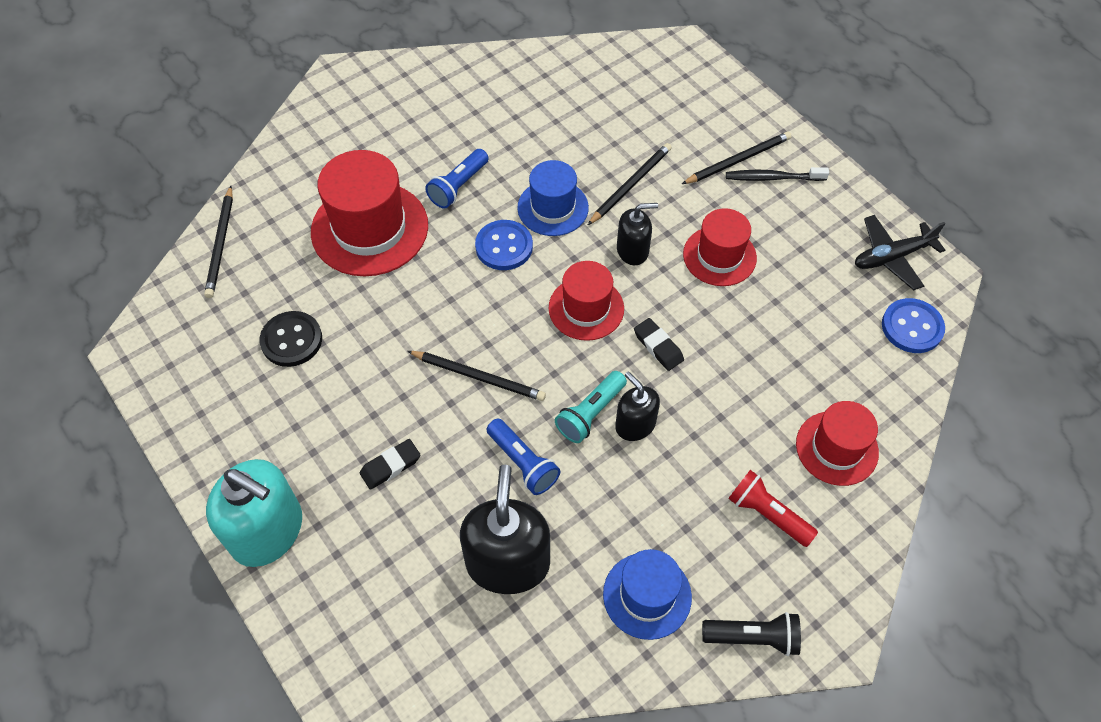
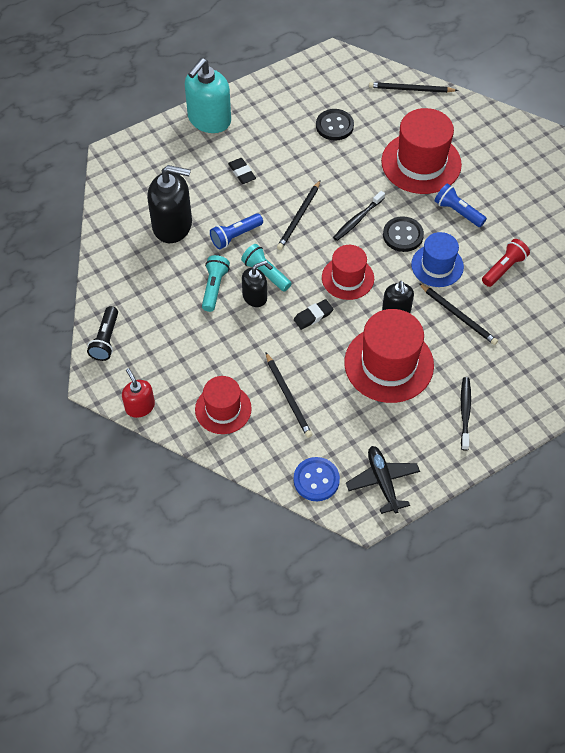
camera: 95 degrees right, 0 degrees up
(479, 301) = (357, 219): none -> black toothbrush
(504, 246) = (403, 235): blue button -> black button
(626, 483) = (214, 287): none -> turquoise flashlight
(647, 595) = (141, 290): blue hat -> none
(719, 256) = (389, 364): red hat -> red hat, size x1.62
(738, 160) = (483, 391): black pencil -> black pencil (288, 397)
(767, 514) = (182, 360): red flashlight -> red flashlight (504, 268)
(861, 564) = (140, 406): none -> red soap dispenser

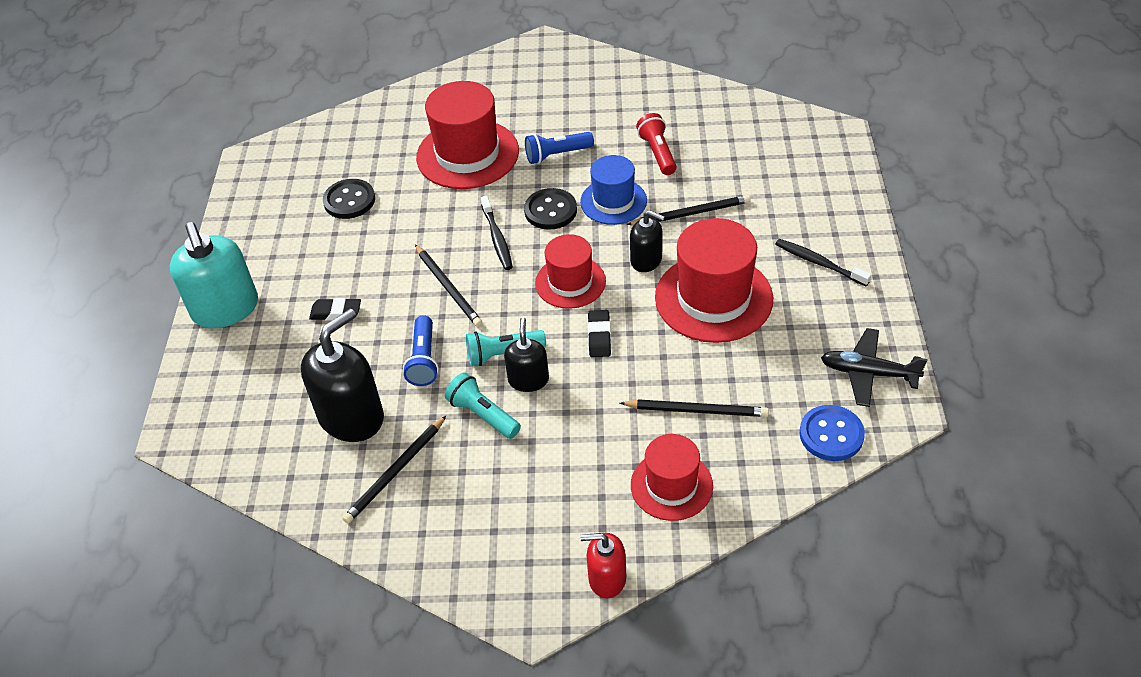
camera: 55 degrees left, 10 degrees down
(106, 340) = (471, 573): black flashlight -> none
(410, 89) = (362, 119): black pencil -> black pencil (395, 472)

